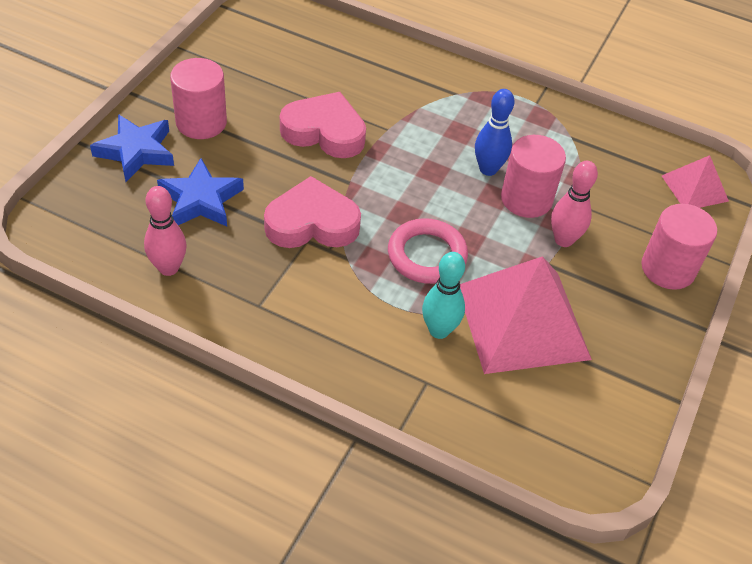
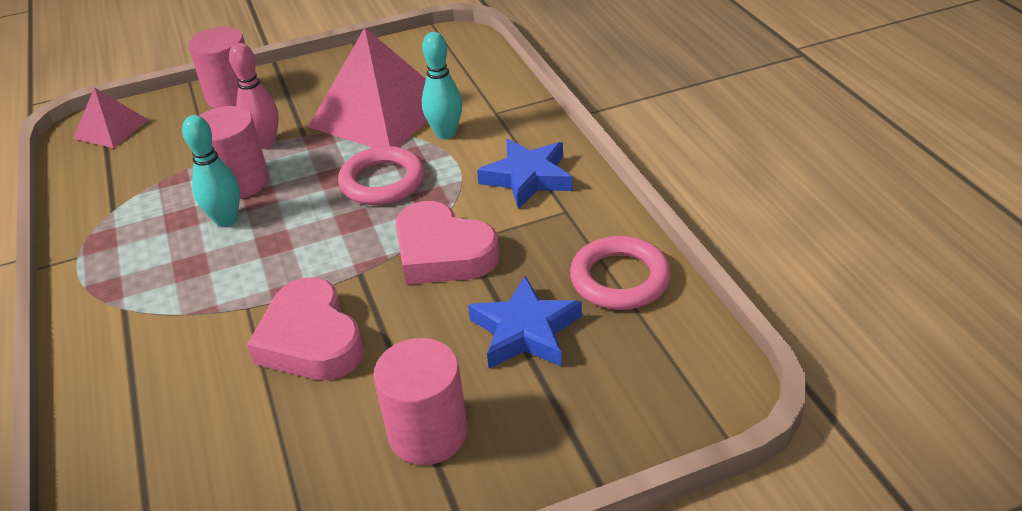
camera: 130 degrees left, 10 degrees down
(136, 151) = (544, 434): blue star -> blue star (528, 178)
(168, 268) = (620, 279): pink bowling pin -> pink ring
(488, 169) = (226, 220): blue bowling pin -> turquoise bowling pin

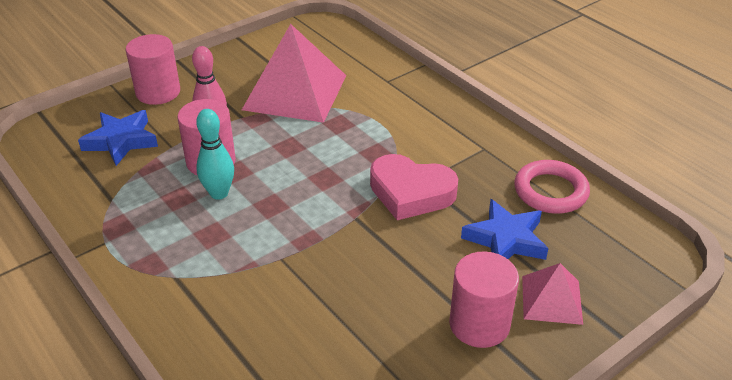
camera: 20 degrees left, 0 degrees up
(111, 129) = (64, 132): pink pyramid -> pink pyramid (551, 299)
(311, 340) = (348, 274): pink heart -> none
(382, 182) = (330, 145): pink ring -> none
(445, 133) = (358, 102): turquoise bowling pin -> none
(528, 178) = (441, 128): blue star -> blue star (121, 141)

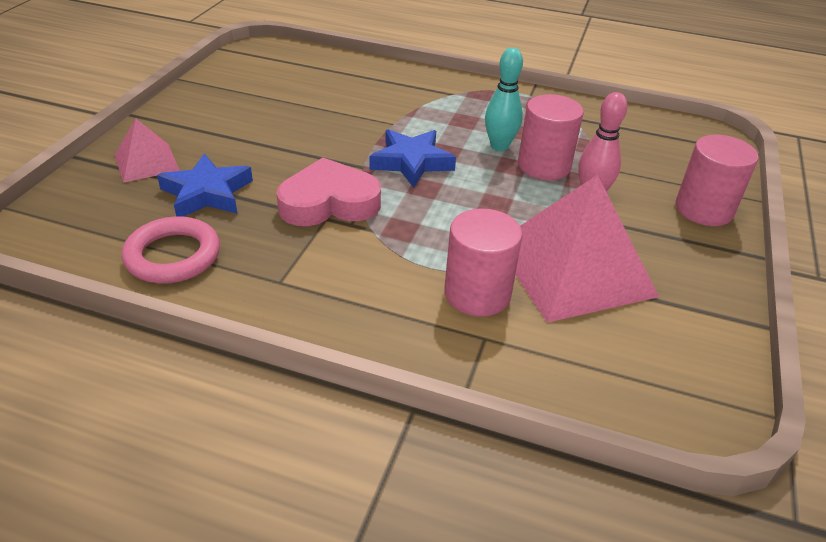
camera: 145 degrees right, 0 degrees up
(121, 141) = (644, 155): blue star -> blue star (411, 162)
(479, 324) = (204, 131): pink cylinder -> pink cylinder (477, 293)

